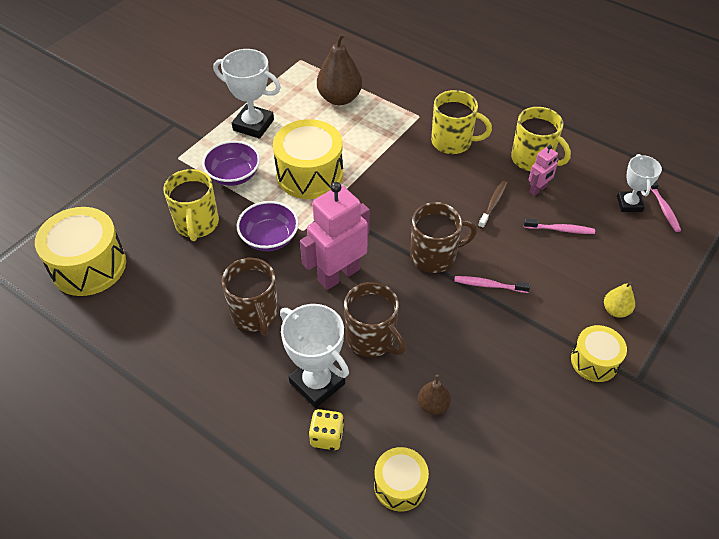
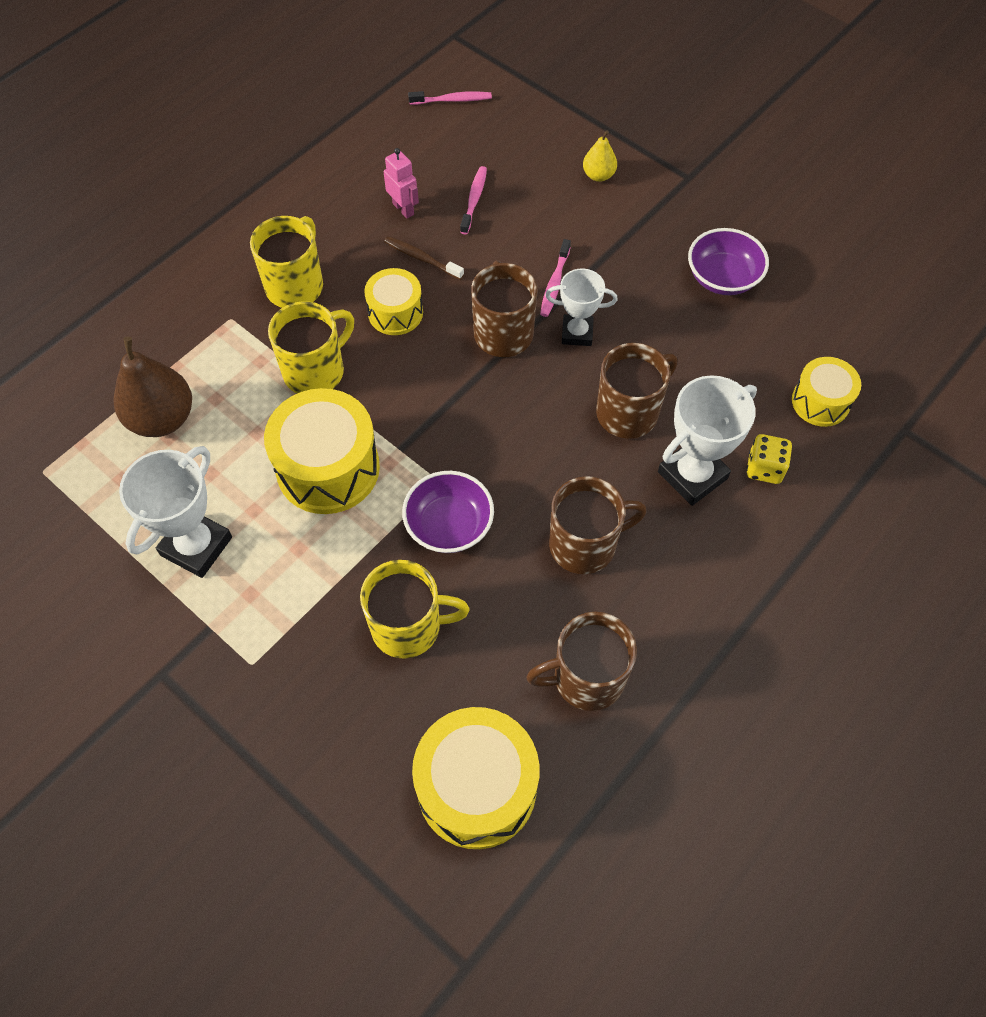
camera: 85 degrees left, 10 degrees up
(154, 319) = (586, 678): none -> brown mug
(233, 175) = (310, 575): purple bowl -> purple bowl (722, 277)
(338, 275) = (524, 442): pink robot -> none
(433, 405) = (721, 360): brown pear -> none
(532, 159) = (347, 204): yellow mug -> yellow mug (315, 371)
(594, 361) = (665, 207): yellow drum -> yellow drum (395, 313)
(629, 204) = (441, 128): white trophy -> white trophy (577, 333)

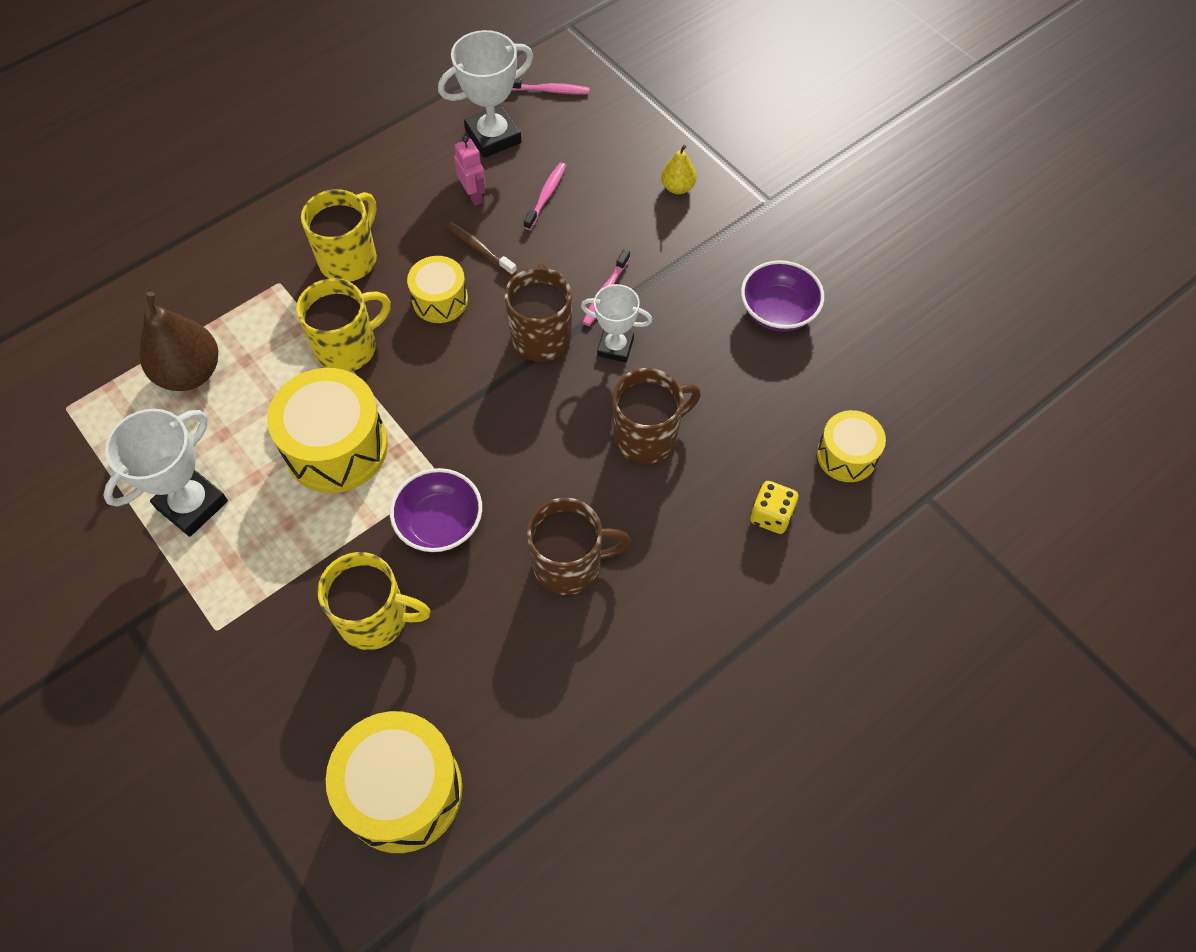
camera: 10 degrees right, 0 degrees up
(586, 678) = (537, 700): brown mug -> none
(692, 475) = (695, 511): white trophy -> white trophy (493, 137)

